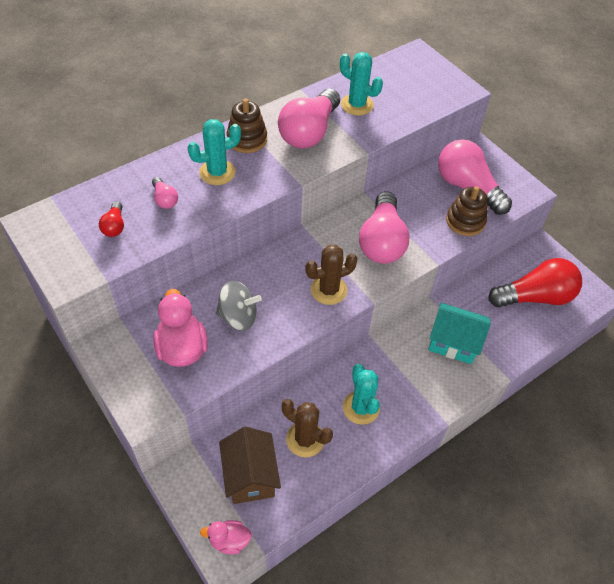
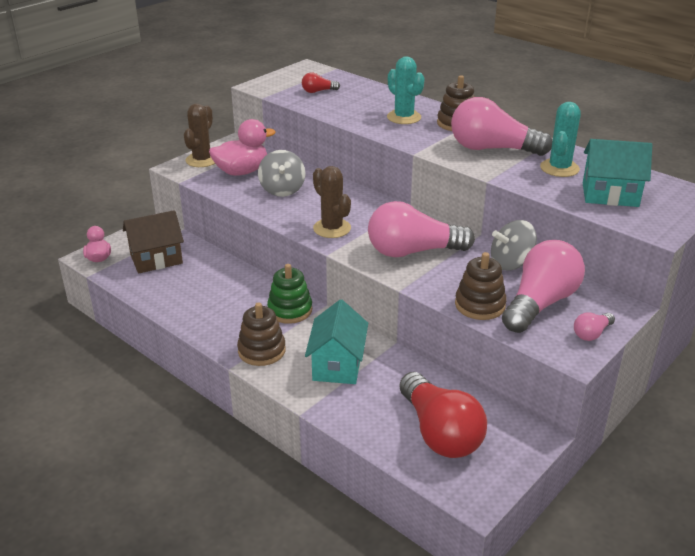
camera: 80 degrees right, 20 degrees down
(165, 199) = (358, 103): pink light bulb -> pink light bulb (591, 334)
(305, 439) = (196, 282): brown cactus -> brown cactus (202, 160)
(361, 407) = (236, 309): turquoise cactus -> none
(371, 364) = (290, 310): none -> green stacking toy
(407, 93) = (610, 195): none -> turquoise house
(411, 186) = (511, 263): none -> grey spinning top
(427, 395) = (261, 351): none -> brown stacking toy

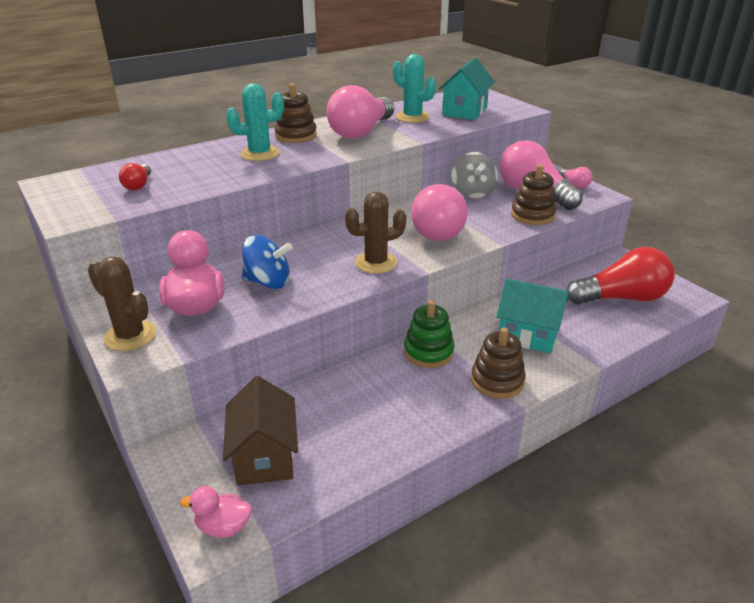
camera: 75 degrees left, 0 degrees up
(282, 190) = (268, 282): grey spinning top -> blue spinning top

